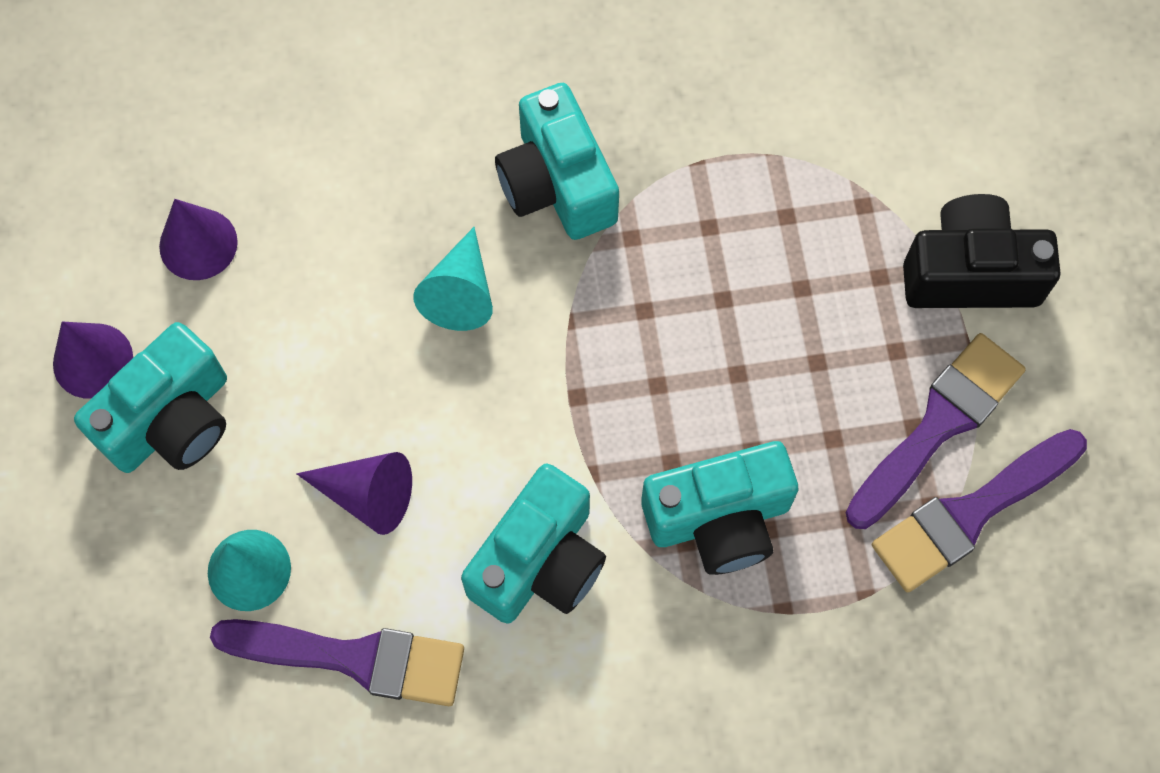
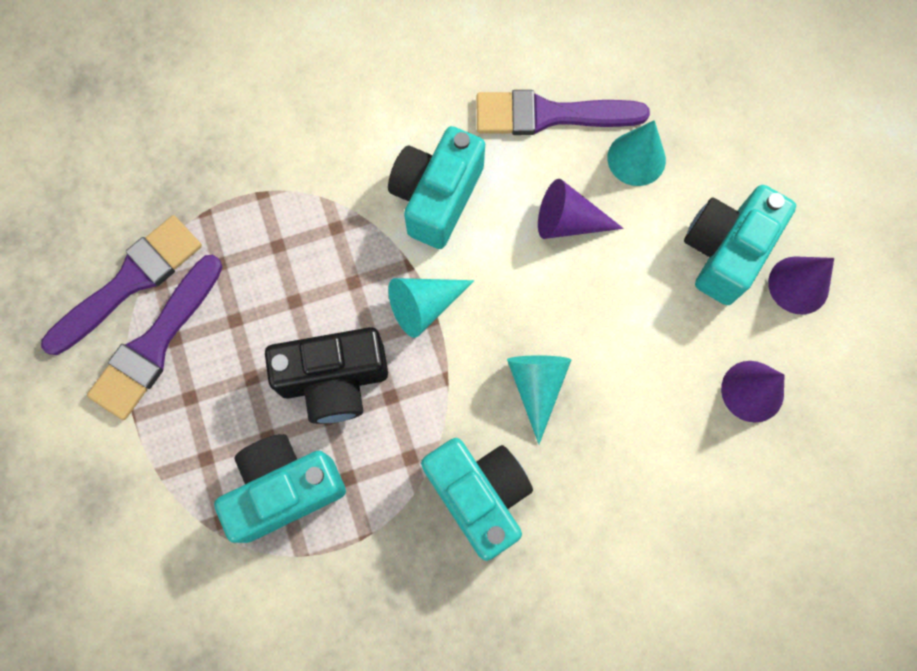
camera: 170 degrees right, 5 degrees up
(582, 415) = (424, 306): none -> turquoise cone
(719, 518) = (313, 247): turquoise camera -> turquoise camera (284, 489)
(970, 272) = (132, 474): black camera -> black camera (334, 380)

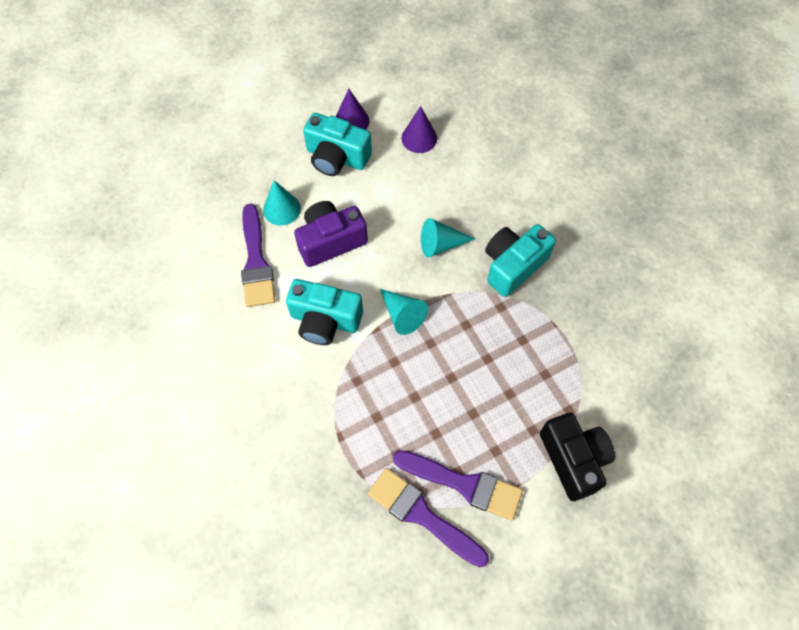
camera: 100 degrees left, 10 degrees down
(284, 489) = (539, 376): turquoise camera -> none
(334, 380) = (463, 360): black camera -> black camera (573, 459)
(568, 222) = (330, 241): purple cone -> purple camera

